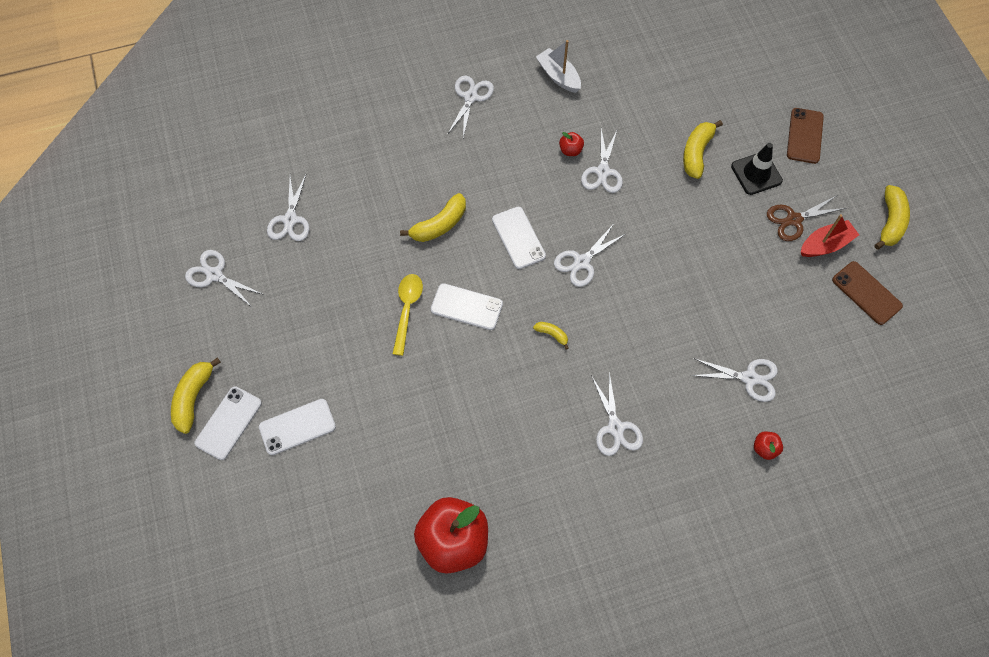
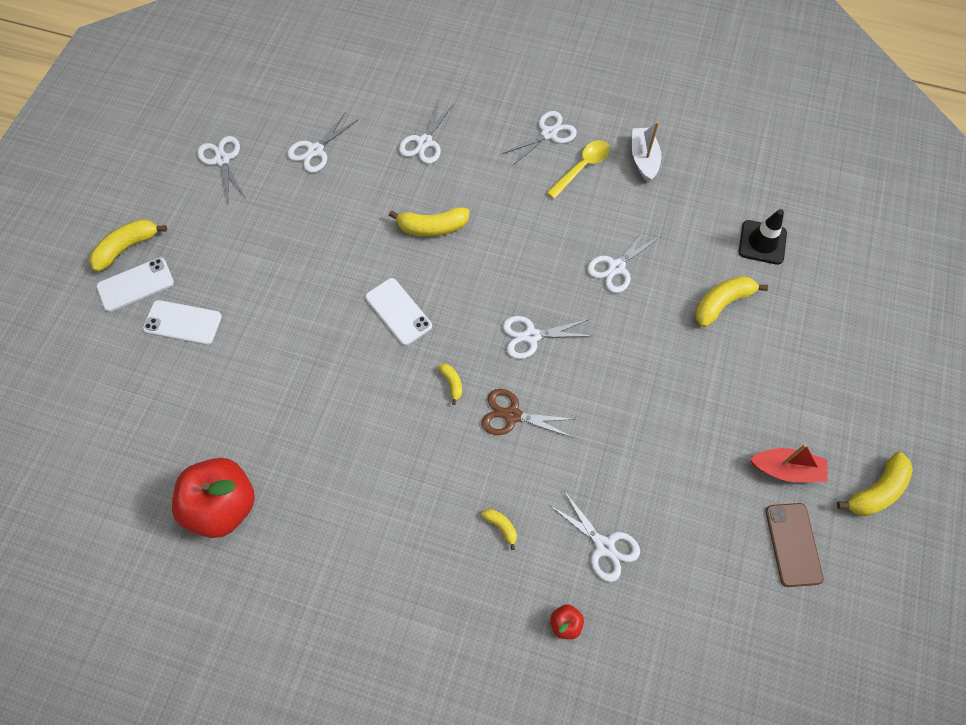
camera: 35 degrees right, 0 degrees up
(407, 310) = (347, 282): yellow spoon -> yellow spoon (582, 167)
(518, 238) = (491, 280): white phone -> none
(570, 150) = (601, 231): red apple -> none
(615, 428) = (441, 505): white scissors -> white scissors (424, 142)
(670, 413) = (501, 526): none -> yellow banana
(756, 173) = (768, 357): black traffic cone -> black traffic cone (762, 242)
(794, 220) = (772, 425): brown scissors -> brown scissors (512, 415)
(805, 136) = (849, 351): brown phone -> none

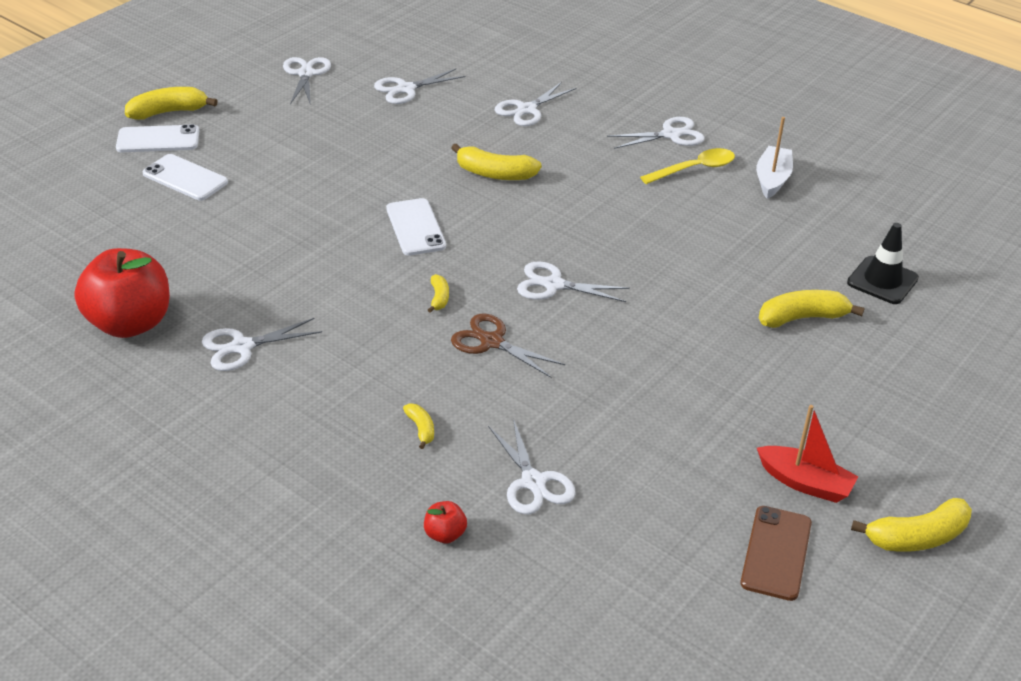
camera: 20 degrees right, 25 degrees down
(616, 267) = (688, 256): white scissors -> white scissors (242, 347)

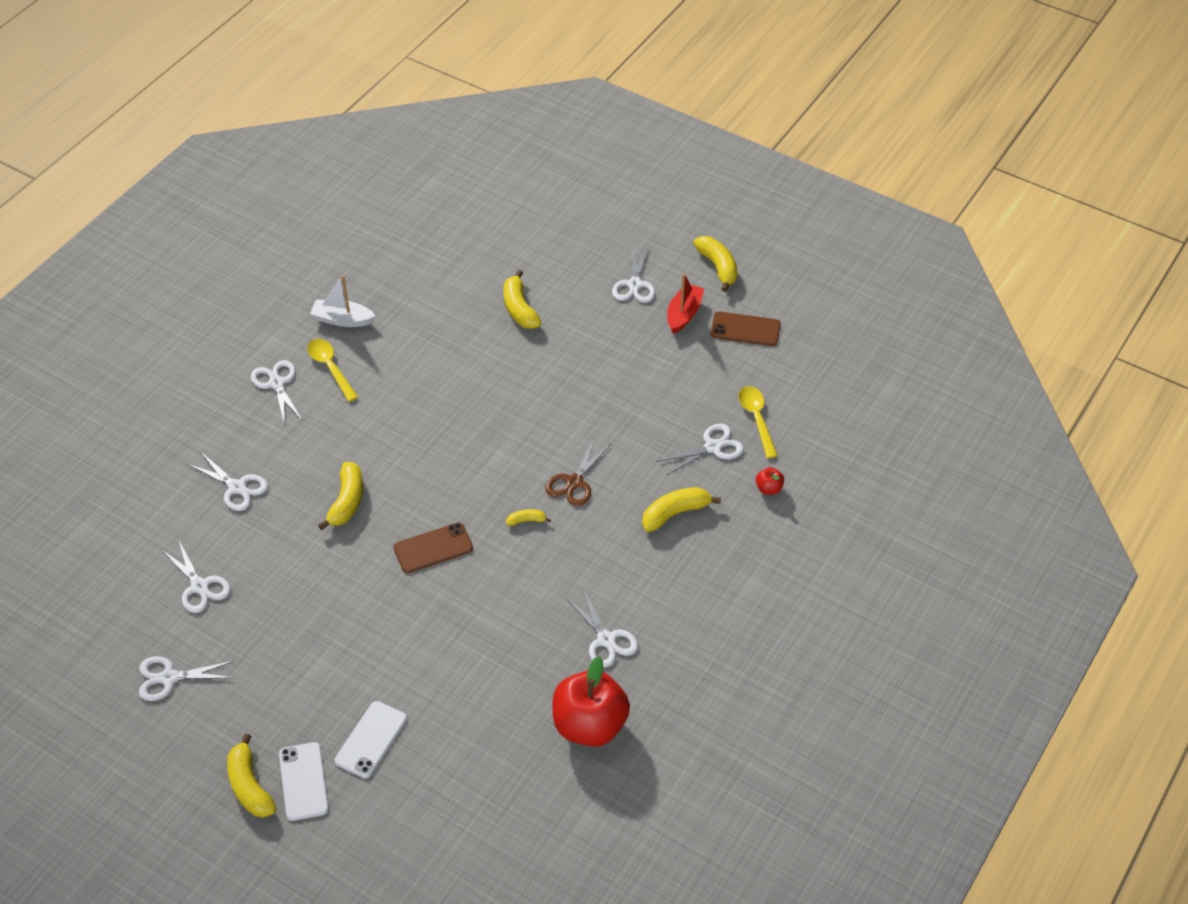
camera: 95 degrees left, 10 degrees up
(415, 227) = (433, 548): white phone -> brown phone
(421, 429) = (675, 513): yellow banana -> yellow banana, size x1.92
(553, 285) = (500, 450): white scissors -> white scissors (635, 284)
(583, 540) = (756, 419): none -> yellow spoon
(882, 280) = (470, 264): black traffic cone -> none

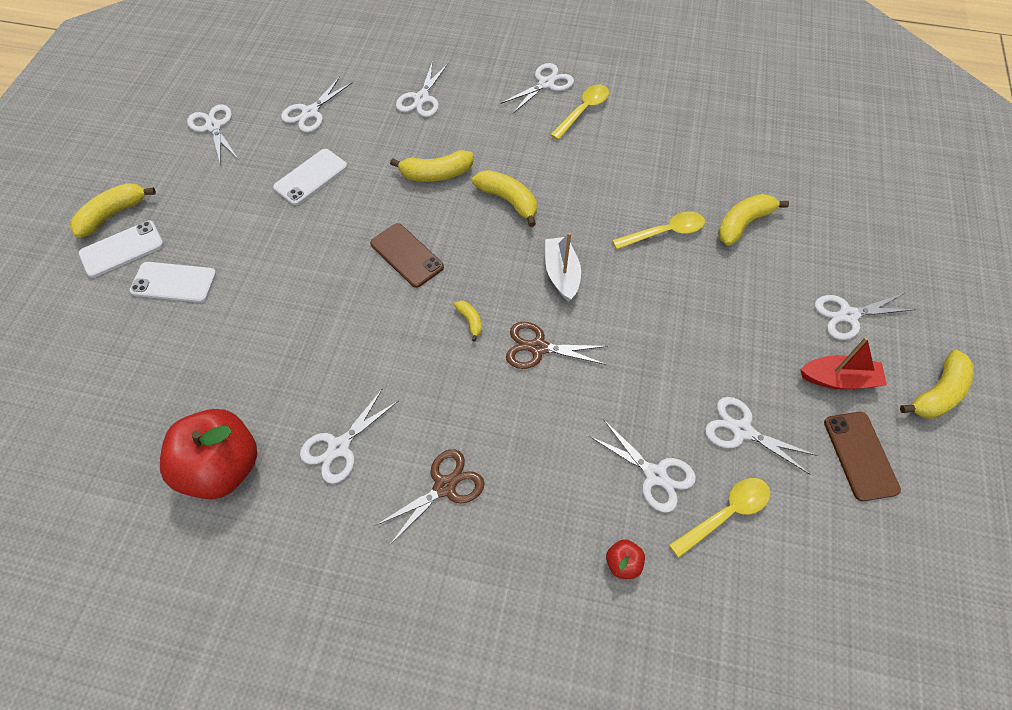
camera: 70 degrees right, 10 degrees up
(293, 603) = (311, 177): none -> white phone
(342, 319) = (644, 100): white boat -> white boat (561, 274)
(502, 362) = (664, 232): none -> yellow spoon
(669, 577) = (444, 486): none -> brown scissors
(675, 513) = (538, 464): yellow banana -> yellow banana (508, 201)
(699, 385) = (741, 430): none -> white scissors

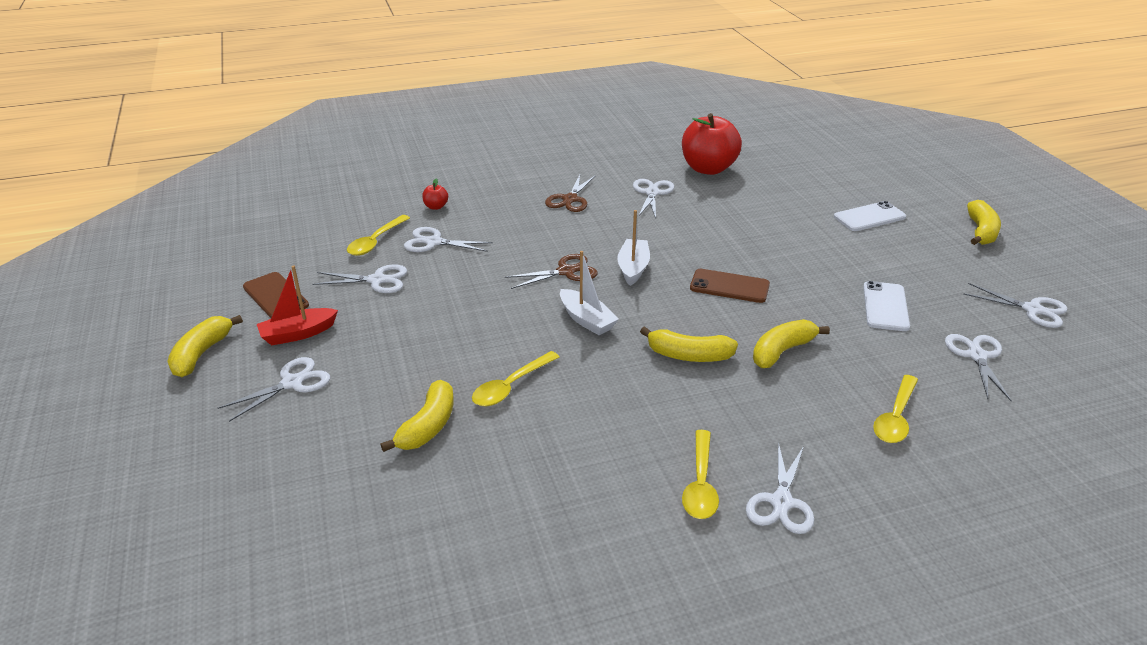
camera: 150 degrees right, 25 degrees down
(122, 249) = (935, 219): white phone -> none
(421, 98) = (895, 417): white scissors -> yellow spoon
(470, 321) = (633, 268): yellow banana -> white boat

